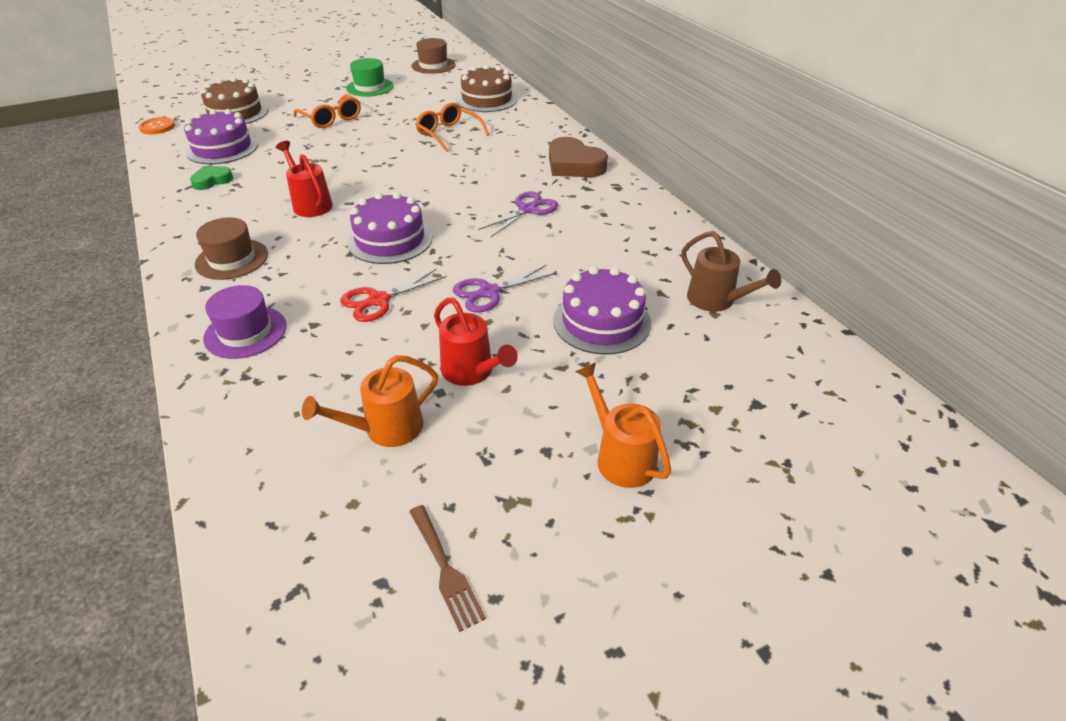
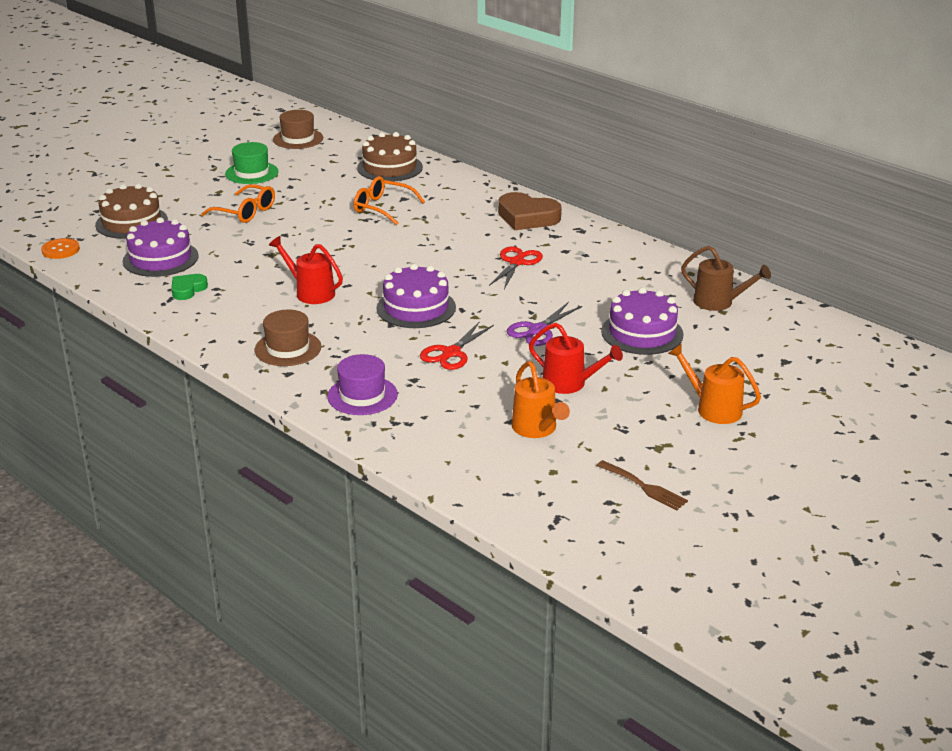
camera: 20 degrees left, 10 degrees down
(385, 429) = (537, 429): orange watering can -> orange watering can turned 60 degrees counterclockwise
(527, 210) = (516, 262): purple scissors -> red scissors

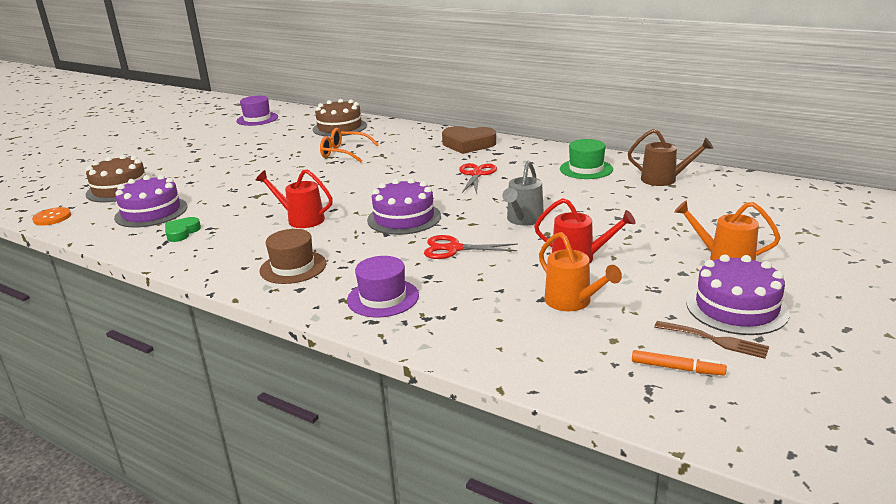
camera: 10 degrees left, 5 degrees down
(245, 212) = (224, 169): orange glasses -> none
(251, 173) = (223, 144): green hat -> green hat (586, 169)
(298, 139) = (257, 119): brown hat -> purple hat
(451, 353) = (454, 249): red scissors -> red scissors turned 75 degrees clockwise
(537, 330) = (523, 220): purple scissors -> grey watering can
(593, 506) = (677, 368): none -> orange marker
(642, 333) = (616, 209): purple cake -> purple cake (736, 307)

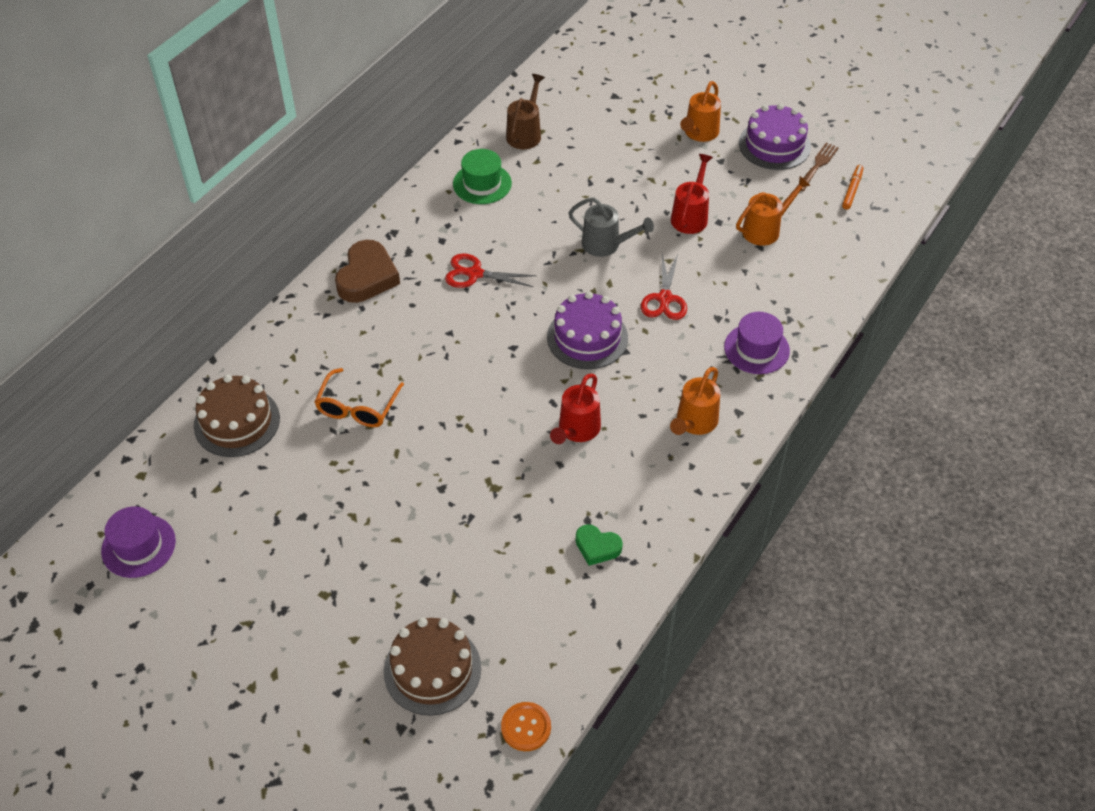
camera: 90 degrees left, 25 degrees up
(151, 212) = (527, 600): purple cake -> none
(293, 267) = (694, 423): brown hat -> orange watering can

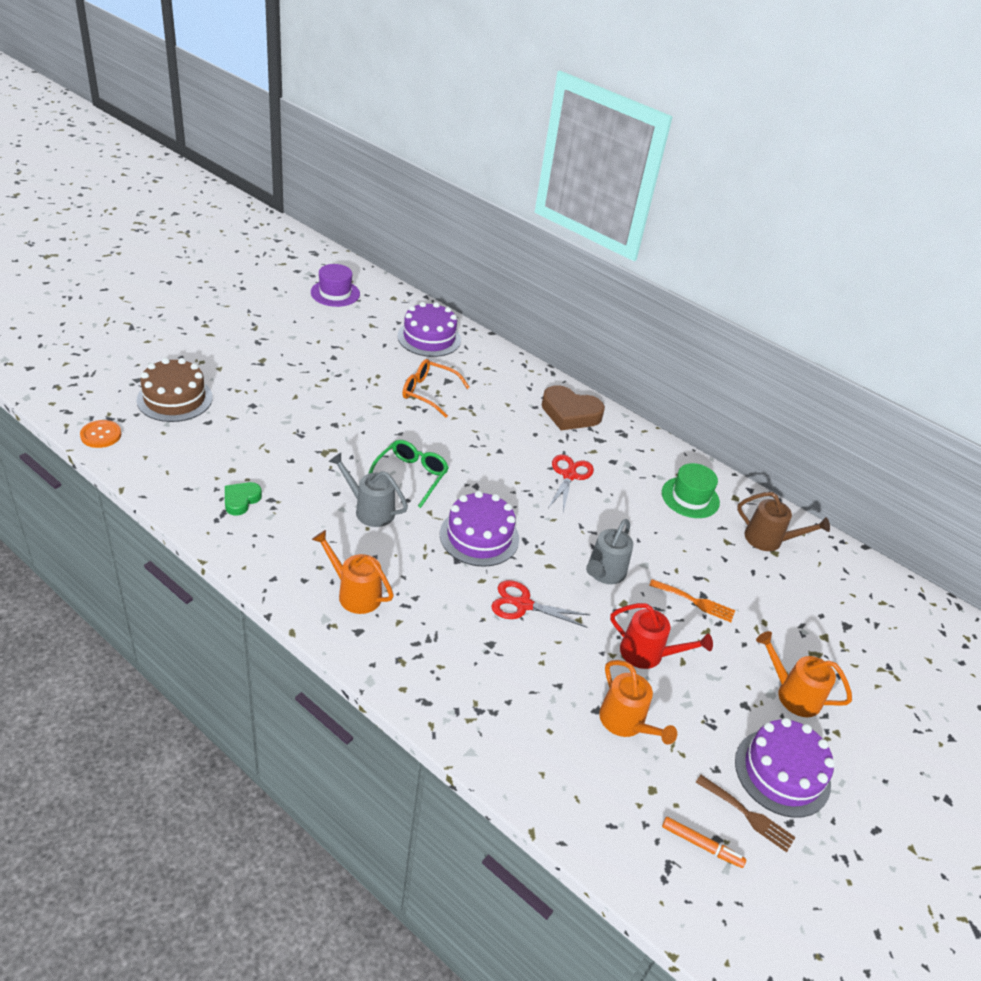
camera: 90 degrees right, 10 degrees down
(237, 422) = (429, 338): brown cake -> purple cake
(514, 403) = (410, 476): none -> green glasses
(576, 430) = (369, 510): red watering can -> grey watering can
(620, 185) = (695, 601): none -> orange fork
(756, 349) = (440, 668): purple hat -> none

